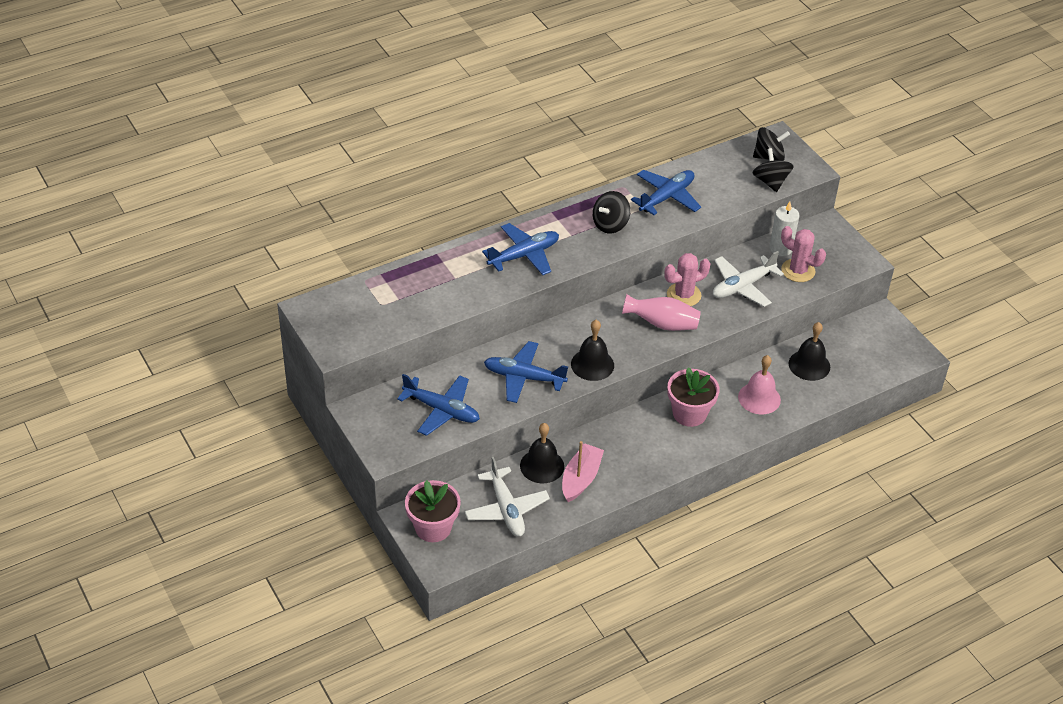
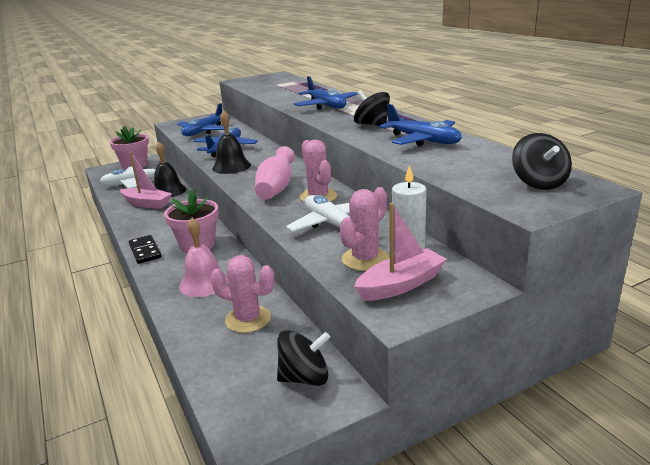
camera: 95 degrees right, 20 degrees down
(701, 452) = (145, 251): none -> black domino
(770, 182) = (481, 184): black spinning top -> black spinning top (305, 378)
(809, 365) = (248, 319): black bell -> pink cactus
(831, 256) = (401, 285): none -> pink boat

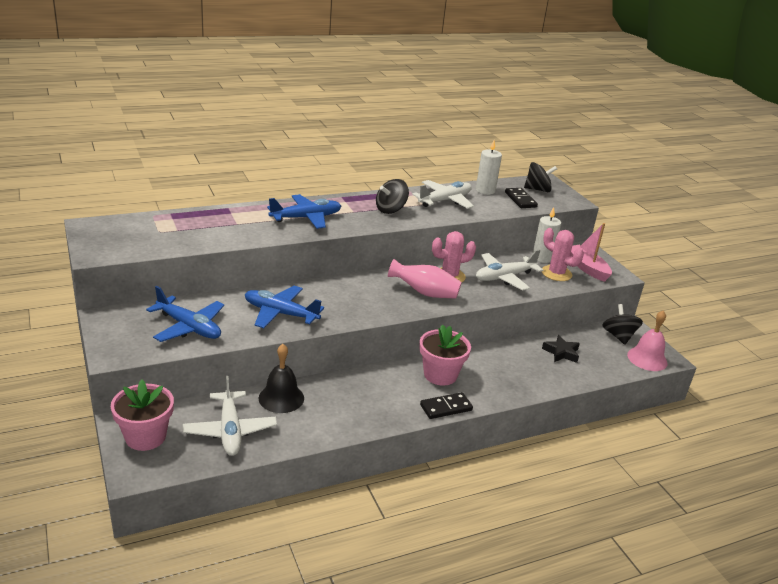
camera: 90 degrees left, 5 degrees up
(147, 204) = (317, 414): pink boat -> none
(204, 283) = (510, 371): pink bell -> pink bell (647, 359)
(231, 166) = (350, 312): black bell -> none
(248, 319) = (561, 352): pink cactus -> black star
(423, 140) = (445, 200): blue plane -> white plane
(479, 174) = (520, 200): none -> black domino
(484, 155) = (485, 190): none -> white candle

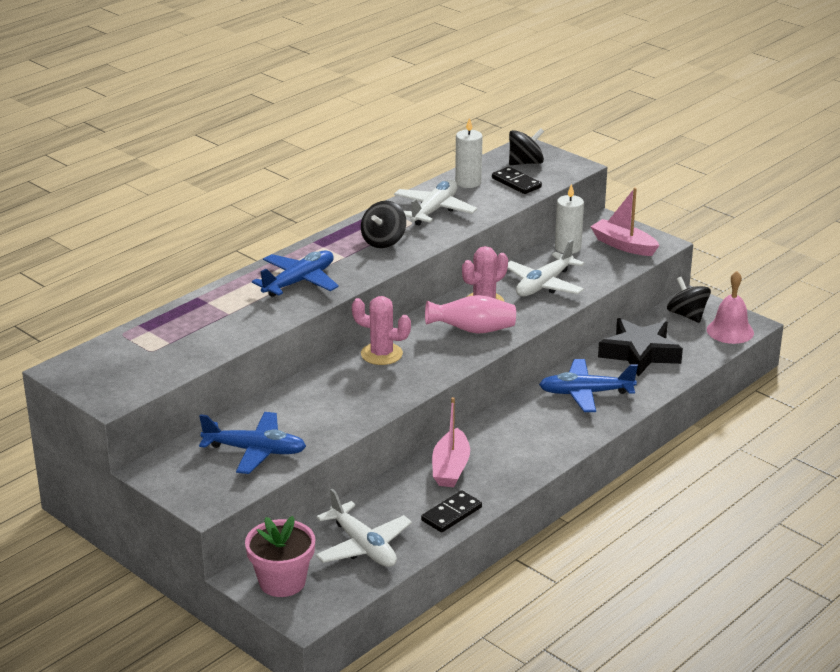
camera: 20 degrees left, 0 degrees up
(280, 313) = (338, 404): blue plane -> blue plane (585, 393)
(281, 398) = (387, 497): black bell -> none
(348, 392) = (450, 468): none -> pink boat
(440, 375) = (532, 418): pink flower pot -> none
(446, 408) = (562, 450): black domino -> black domino (451, 514)
(556, 273) = (595, 262): pink cactus -> pink cactus (381, 354)
(561, 352) = (639, 353): black star -> black star, size x1.81

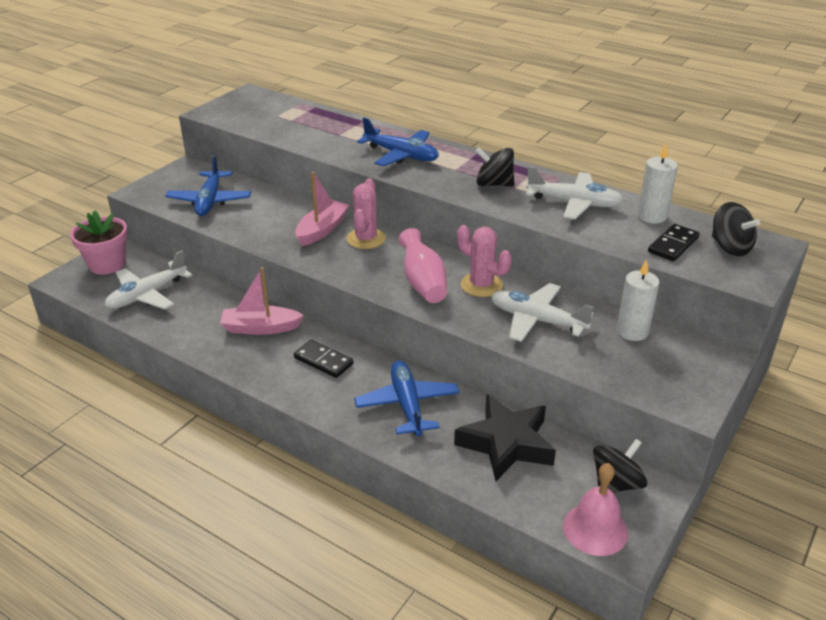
camera: 80 degrees right, 5 degrees up
(451, 514) = (189, 335): black domino -> black domino (323, 361)
(623, 245) = (665, 374): pink boat -> pink boat (322, 230)

